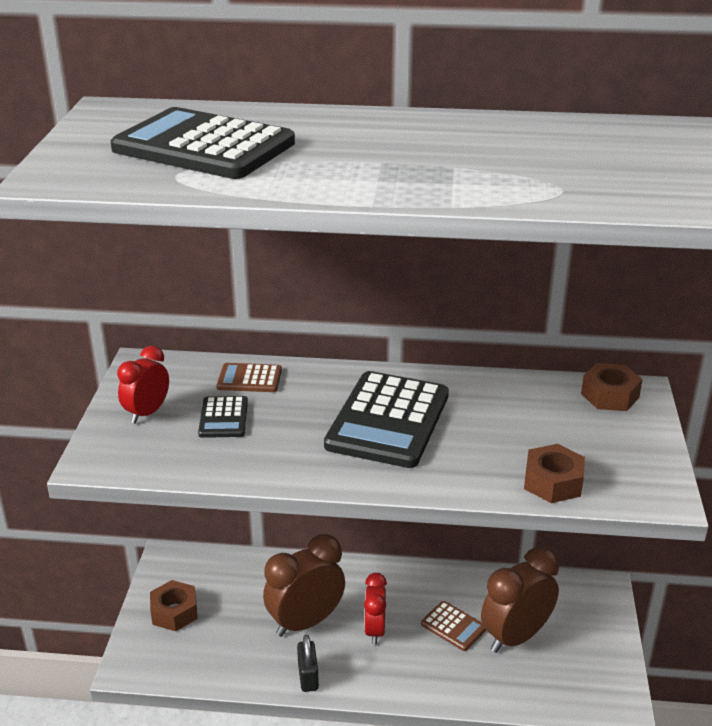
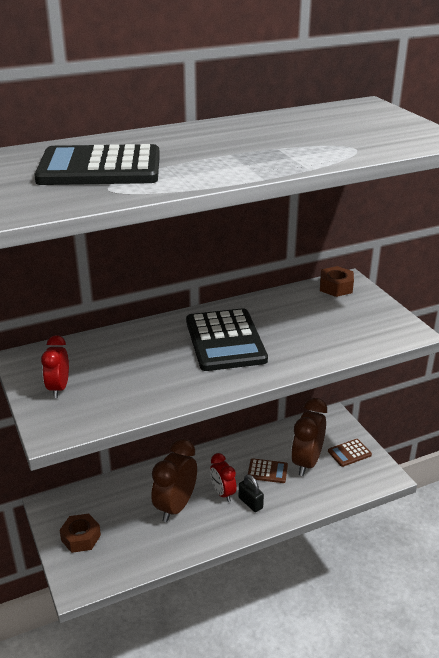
camera: 30 degrees left, 0 degrees up
(223, 418) = (117, 373): black calculator -> none
(249, 379) = (110, 344): brown calculator -> brown calculator (349, 453)
(308, 676) = (203, 539): black padlock -> black padlock (250, 503)
(553, 482) = (351, 344): brown nut -> none

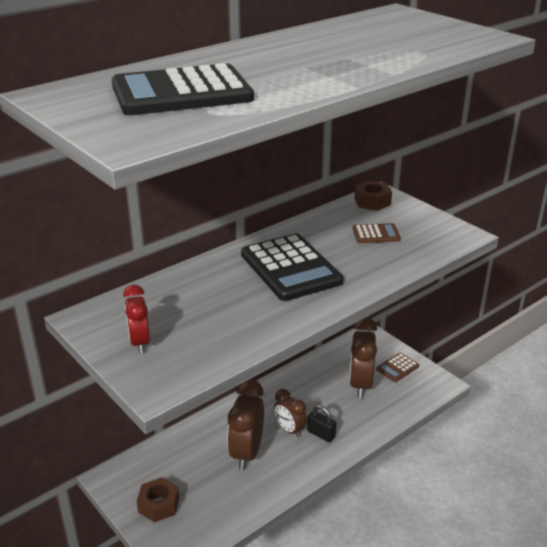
camera: 15 degrees left, 0 degrees up
(223, 493) = (289, 430): red clock -> brown clock
(267, 471) = (325, 400): brown calculator -> brown calculator (376, 234)

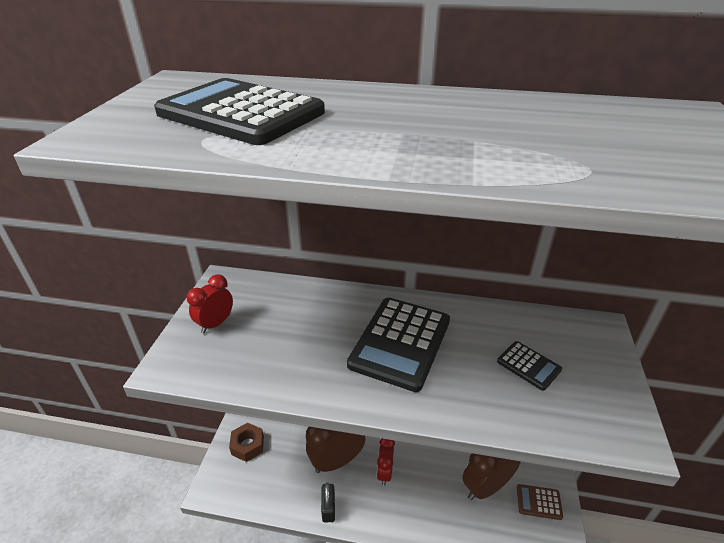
camera: 50 degrees right, 5 degrees up
(289, 430) = (385, 472): brown clock -> red clock
(321, 434) = (401, 498): black padlock -> black padlock (328, 508)
(372, 201) = (579, 329): brown nut -> none
(376, 234) = (528, 366): brown calculator -> black calculator

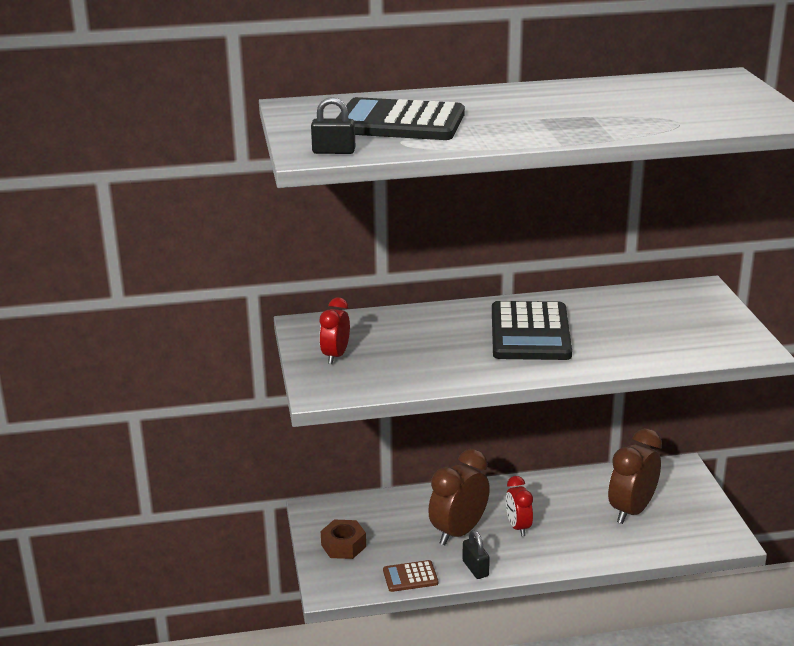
camera: 20 degrees left, 10 degrees down
(113, 139) = (334, 151): none -> black padlock
(528, 366) = (653, 324): black calculator -> none
(538, 502) = (689, 509): brown calculator -> brown calculator (410, 577)

